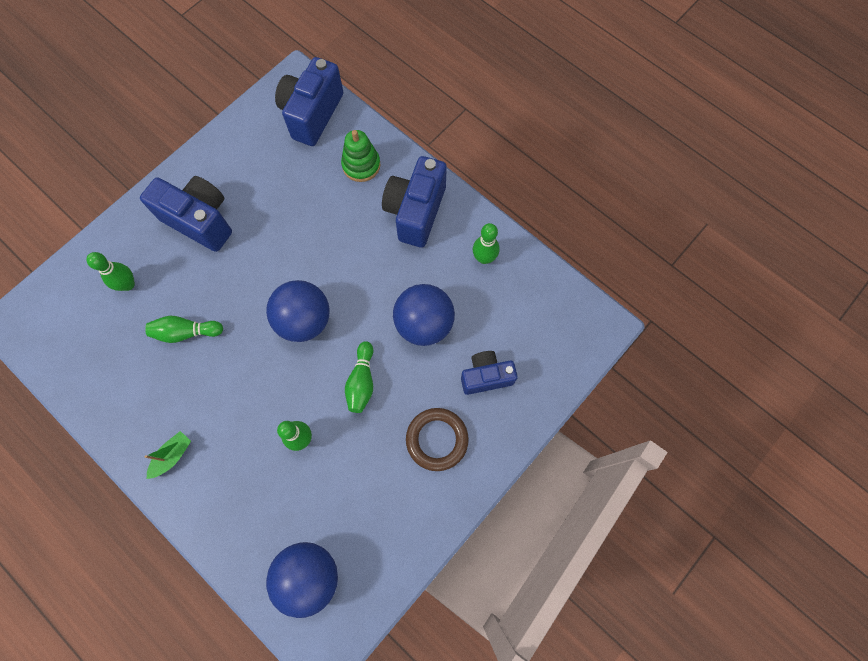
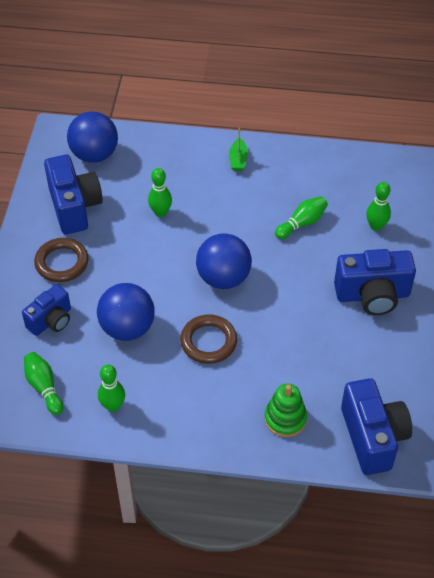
camera: 145 degrees right, 20 degrees down
(362, 381) = (145, 265): green bowling pin -> green bowling pin (44, 387)
(366, 266) = (208, 342): none -> brown ring
(415, 212) = (203, 408): blue camera -> blue camera (74, 207)

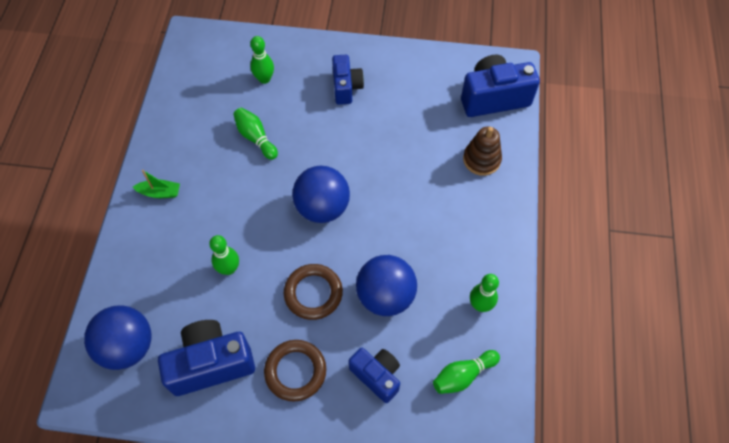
camera: 90 degrees left, 10 degrees up
(208, 342) = (400, 220): brown ring -> brown ring (313, 293)
(285, 419) = (481, 159): green stacking toy -> brown stacking toy
(372, 295) = (346, 87): blue camera -> blue camera, size x0.63

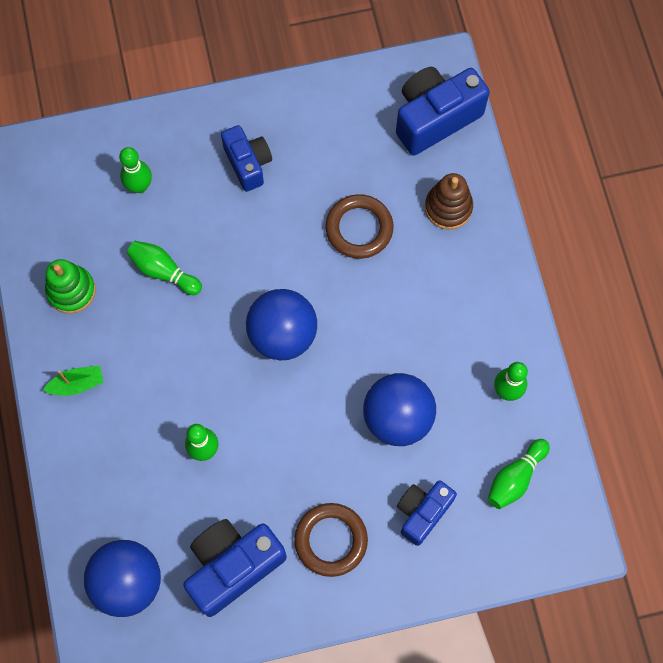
camera: 20 degrees left, 10 degrees up
(186, 130) = (71, 291): none -> green stacking toy
(313, 293) = (314, 443): brown ring -> brown ring (359, 228)
(377, 376) = (422, 512): blue camera -> blue camera turned 75 degrees counterclockwise

